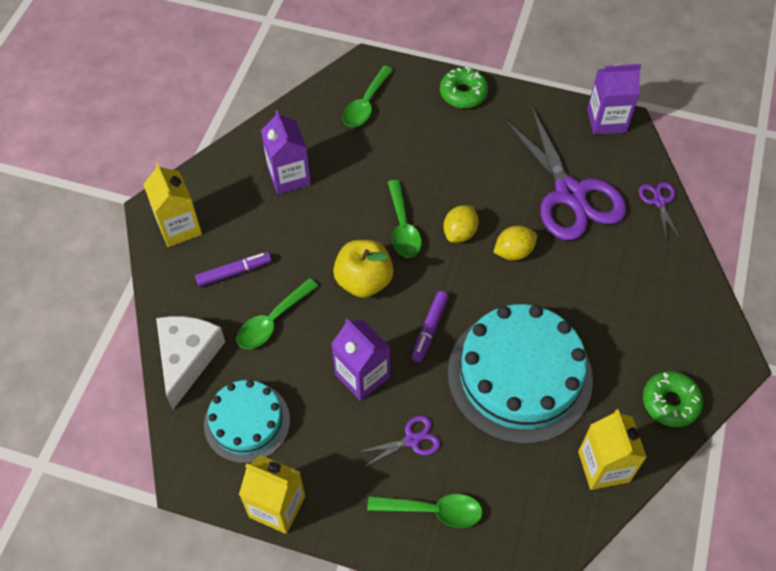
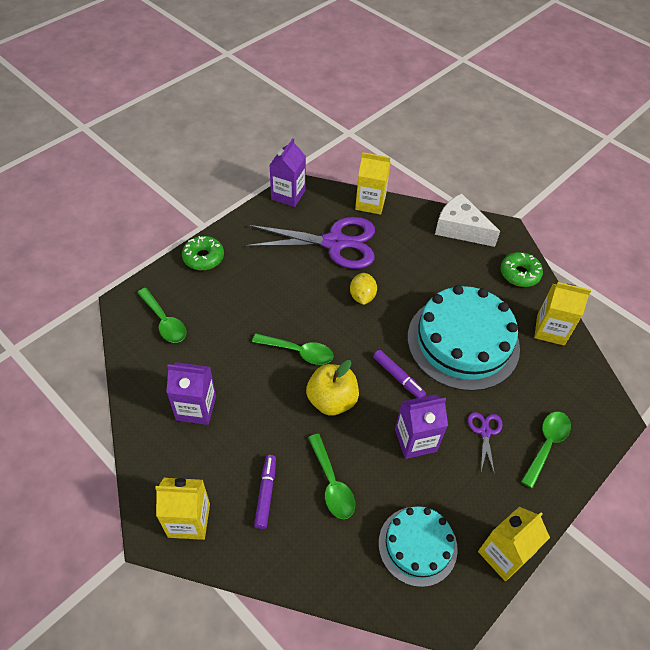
camera: 65 degrees left, 5 degrees down
(187, 358) = (332, 570): white cheese -> white cheese (460, 229)
(460, 233) = (326, 319): yellow lemon -> none
(659, 201) = (370, 203): purple scissors -> yellow carton

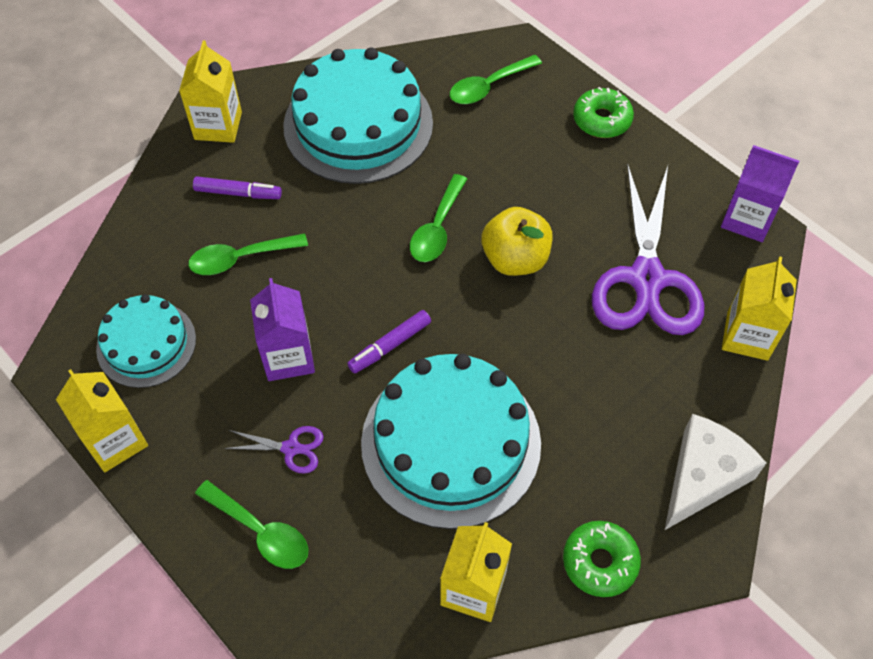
camera: 95 degrees right, 5 degrees up
(196, 408) = (358, 124): purple carton -> turquoise cake
(332, 400) = (358, 263): yellow apple -> yellow apple (515, 259)
(362, 296) = (538, 310): yellow lemon -> none

